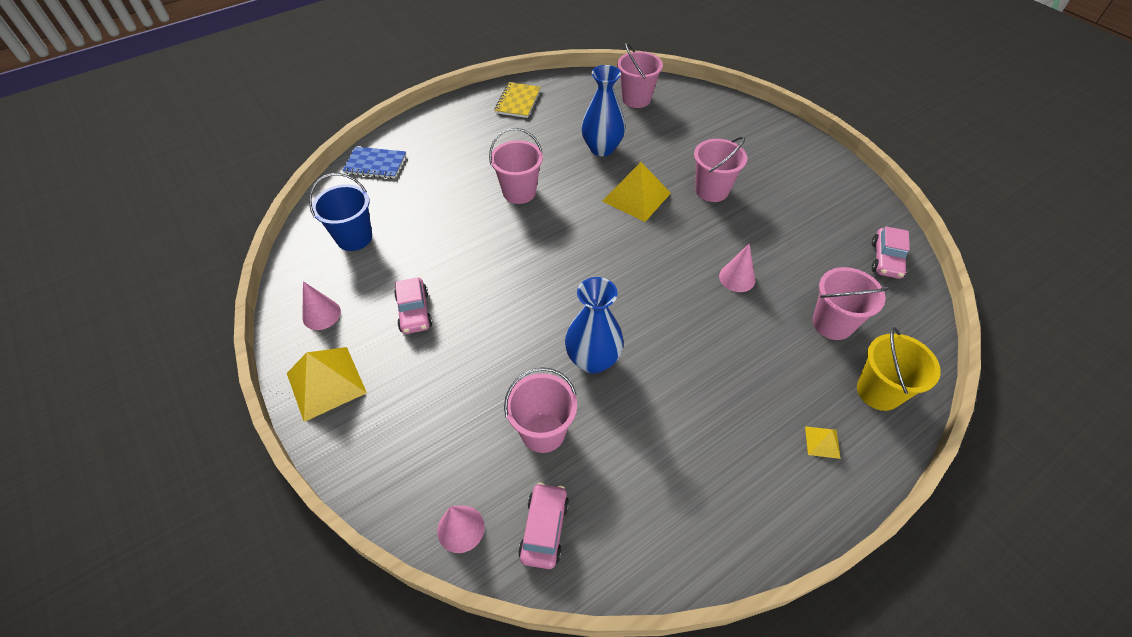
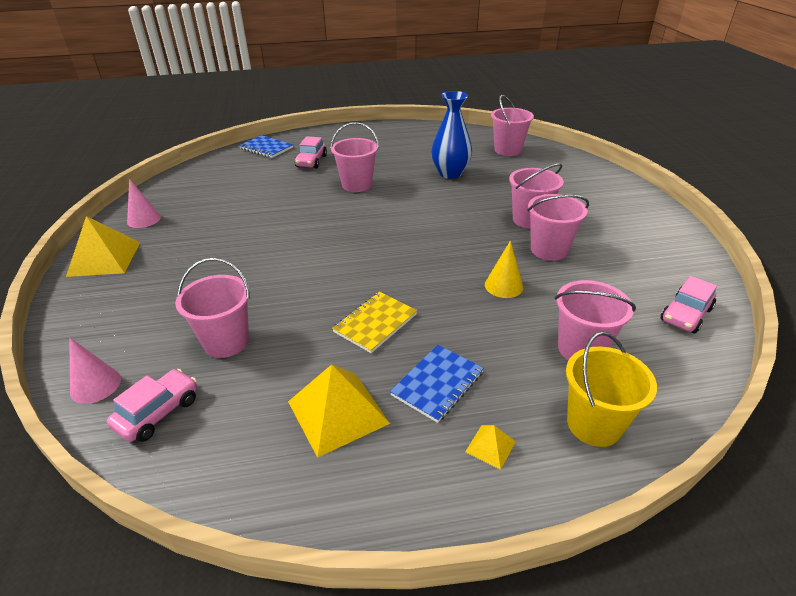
camera: 25 degrees right, 15 degrees down
(354, 238) = (210, 183): blue bucket -> none
(414, 312) = (207, 235): pink car -> pink car (311, 161)
(518, 101) = (405, 134): yellow notebook -> yellow notebook (375, 323)
(593, 360) = (316, 305): blue vase -> none
(636, 197) = (454, 209): yellow pyramid -> yellow pyramid (337, 412)
(737, 278) = (503, 286): pink cone -> yellow cone
(749, 223) = (549, 250): none -> pink bucket
(749, 401) = (437, 384): none -> blue notebook

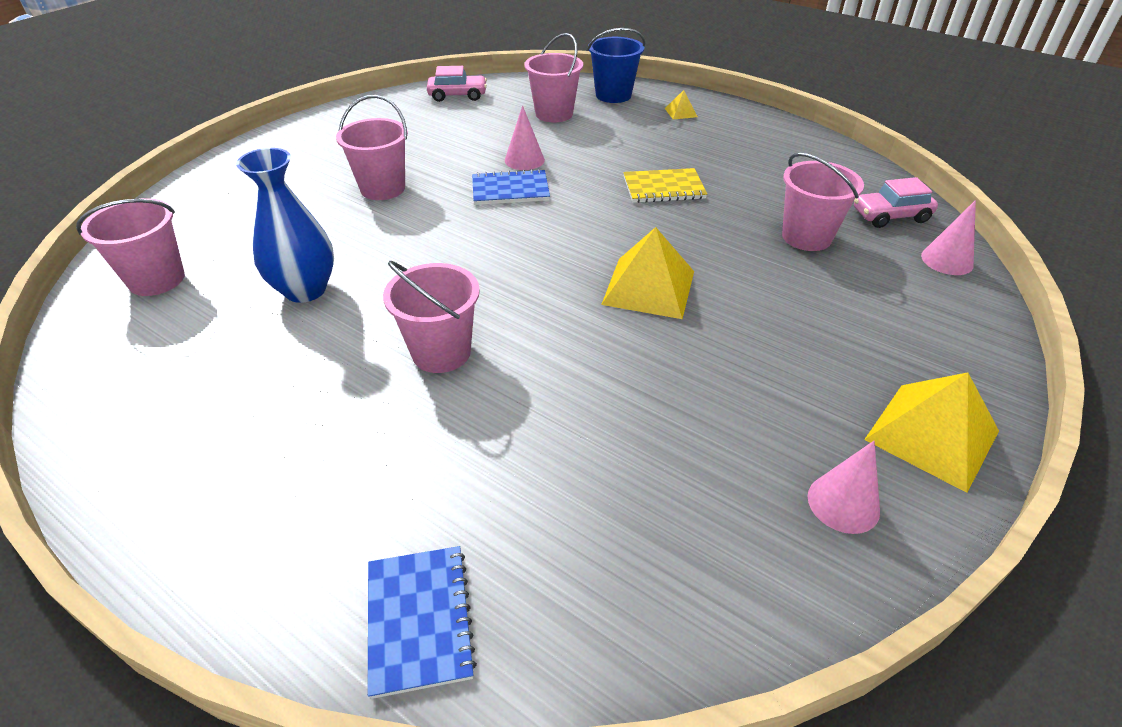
camera: 135 degrees left, 5 degrees up
(311, 161) = (411, 474): pink car -> none
(337, 412) = (753, 159): yellow pyramid -> yellow pyramid (648, 287)
(437, 384) = (670, 142): blue notebook -> blue notebook (510, 190)
(503, 286) = (524, 160): yellow cone -> pink cone
(549, 250) = (434, 161): pink bucket -> none
(594, 424) = (613, 95): yellow bucket -> blue bucket

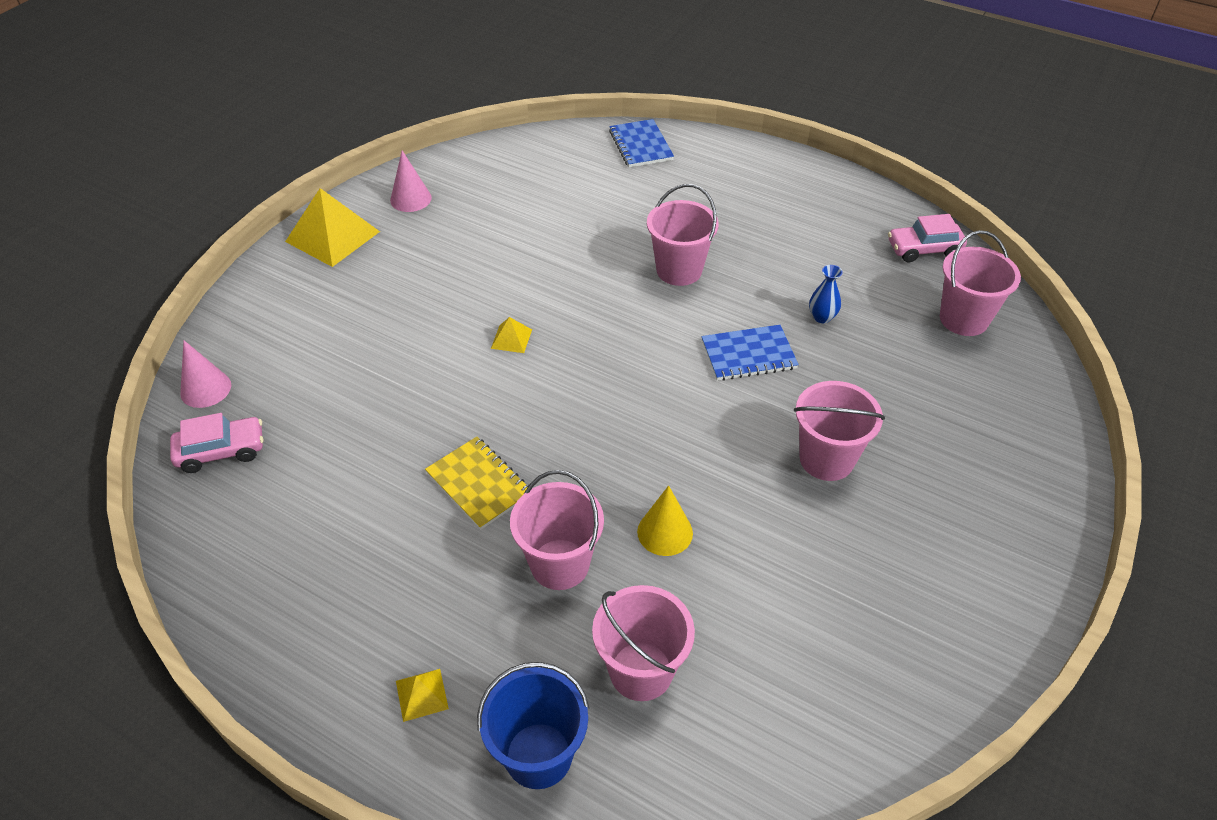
camera: 175 degrees right, 5 degrees up
(305, 290) = (822, 317): blue vase -> blue vase, size x0.48
(457, 95) = (828, 729): pink car -> pink car (924, 249)
(510, 190) = (669, 467): blue notebook -> blue notebook (748, 355)
(524, 160) = (665, 532): pink cone -> yellow cone
(648, 287) = (511, 338): yellow pyramid -> yellow pyramid, size x0.46
(663, 188) = (479, 484): yellow notebook -> yellow notebook turned 60 degrees clockwise
(806, 237) = (335, 412): pink bucket -> pink bucket (560, 564)

